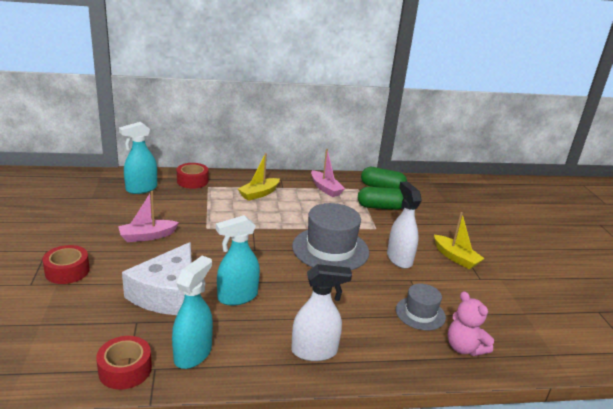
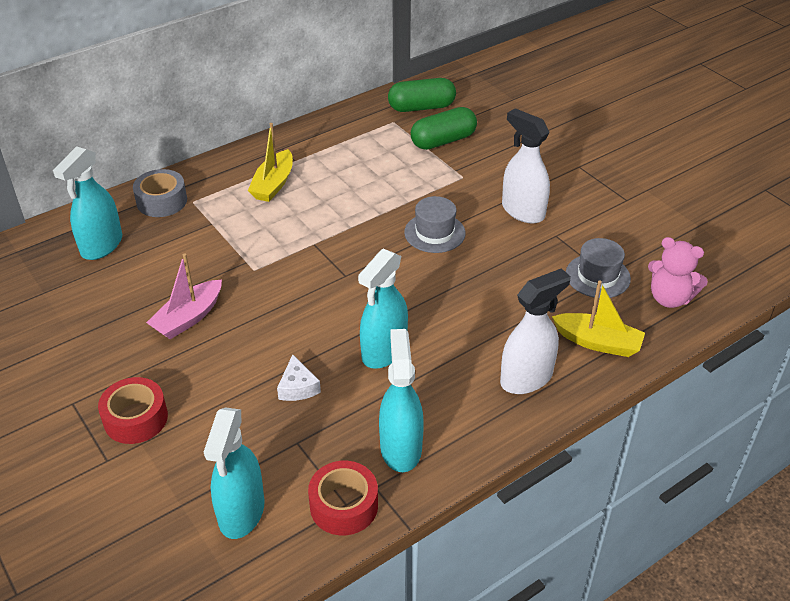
camera: 25 degrees left, 15 degrees up
(65, 344) = (241, 512): none -> turquoise spray bottle
(168, 294) = (298, 387): white cheese -> white cheese, size x0.40
(192, 181) = (162, 201): red tape -> grey tape
(325, 189) = (352, 139): pink boat -> none
(330, 249) = (434, 233): grey hat -> grey hat, size x0.56
(455, 257) = (582, 181): yellow boat -> yellow boat (598, 342)

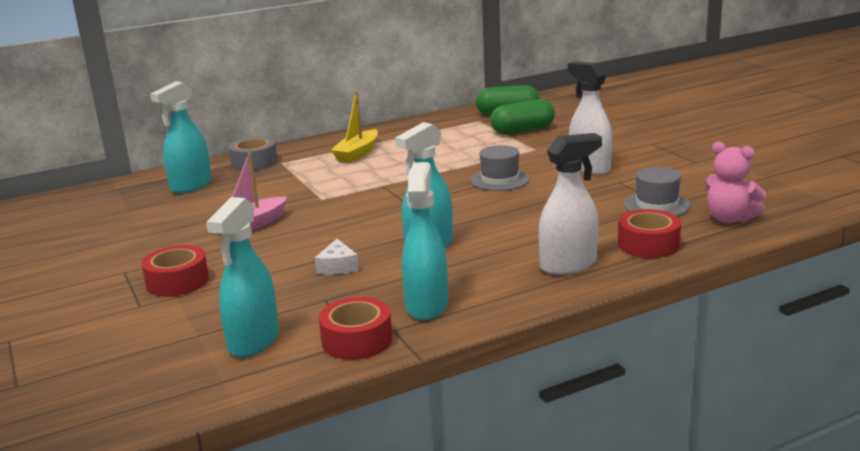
camera: 10 degrees right, 20 degrees down
(598, 342) = (648, 244): yellow boat -> red tape

